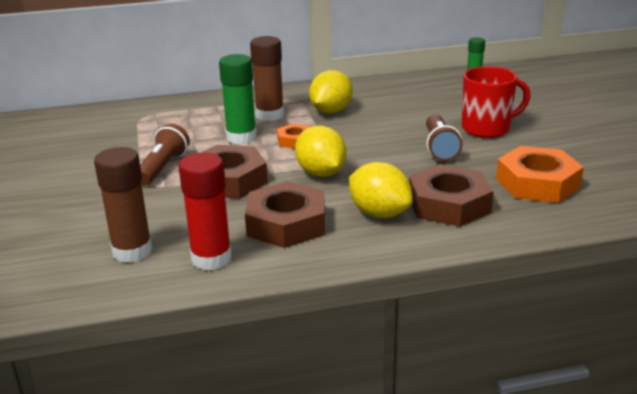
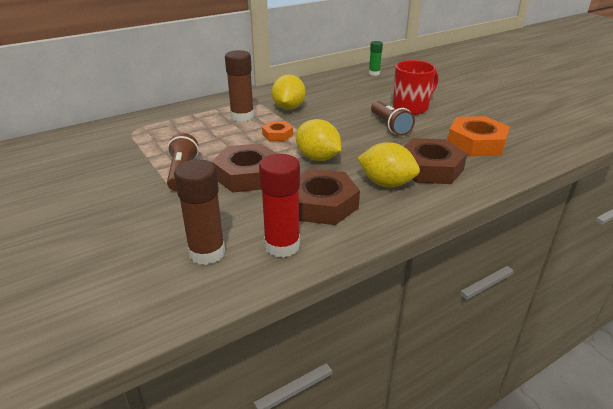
camera: 20 degrees left, 5 degrees up
(241, 137) = (232, 137): green glue stick -> none

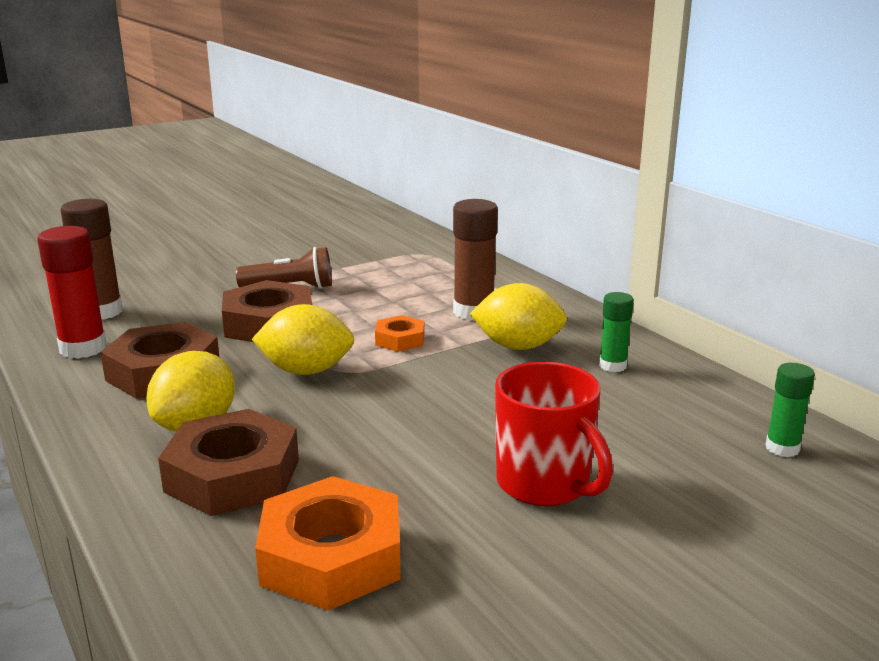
camera: 90 degrees right, 10 degrees down
(310, 91) = (612, 366): none -> green glue stick
(318, 158) = (306, 371): yellow lemon -> yellow lemon turned 45 degrees clockwise
(390, 126) = (434, 446): brown flashlight -> none

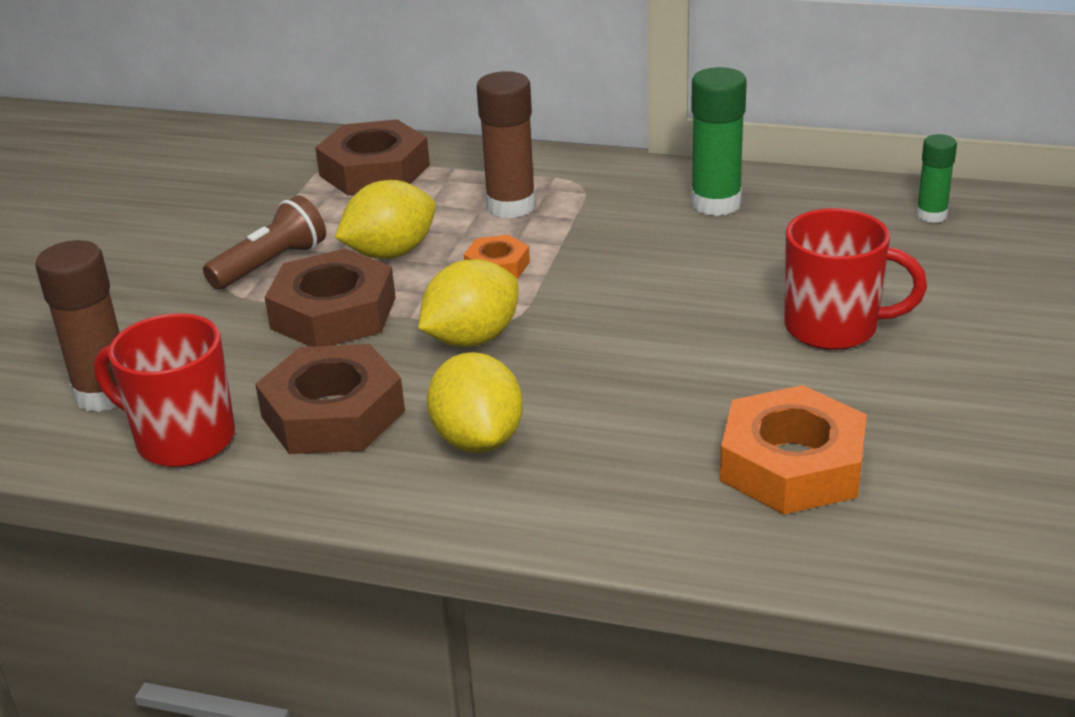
camera: 40 degrees left, 10 degrees up
(83, 348) = (183, 439): red glue stick -> red mug
(233, 475) = (600, 457): brown nut -> brown nut (374, 170)
(518, 346) = (612, 222): yellow lemon -> yellow lemon (390, 253)
(612, 366) = (715, 204): green glue stick -> green glue stick, size x1.69

